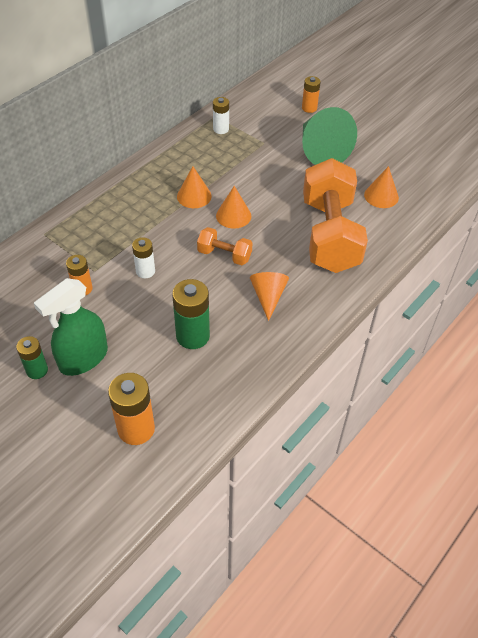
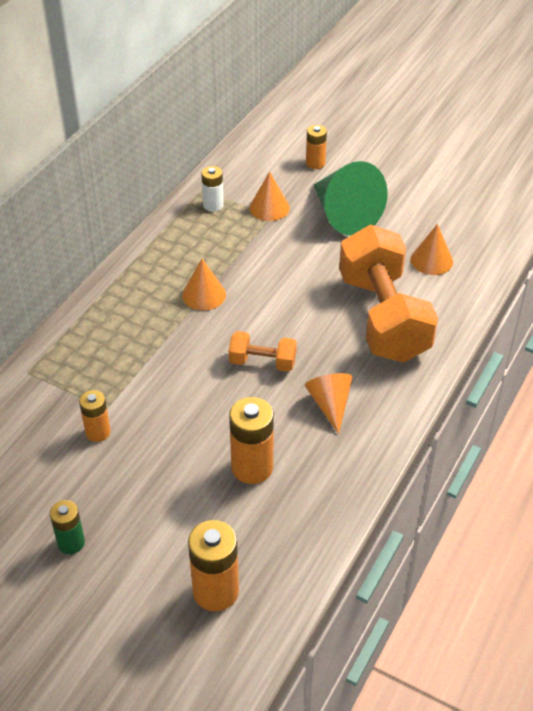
camera: 10 degrees left, 5 degrees down
(83, 358) = (125, 518): green spray bottle -> none
(145, 271) = (170, 398): white battery -> none
(193, 336) = (252, 467): green battery -> orange battery
(233, 215) = (260, 312): orange cone -> orange cone (269, 208)

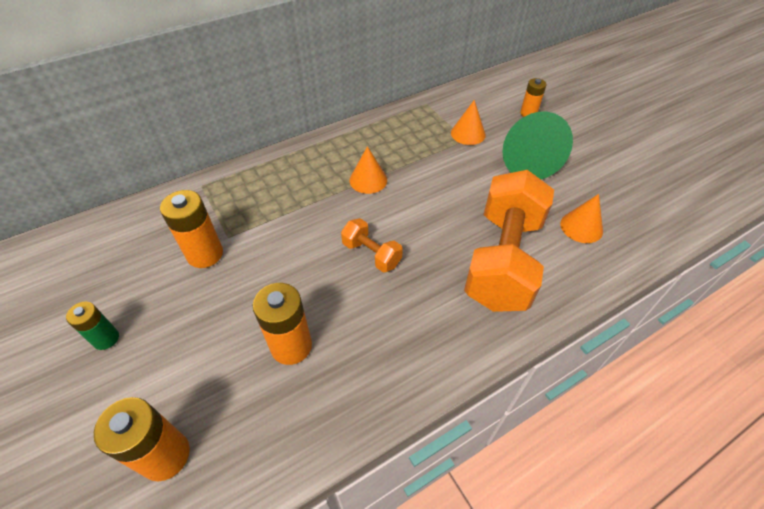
camera: 30 degrees right, 5 degrees up
(98, 432) = (205, 254): orange battery -> orange battery, size x1.63
(213, 205) = (426, 117): white battery -> none
(330, 405) = (400, 320): orange cone -> none

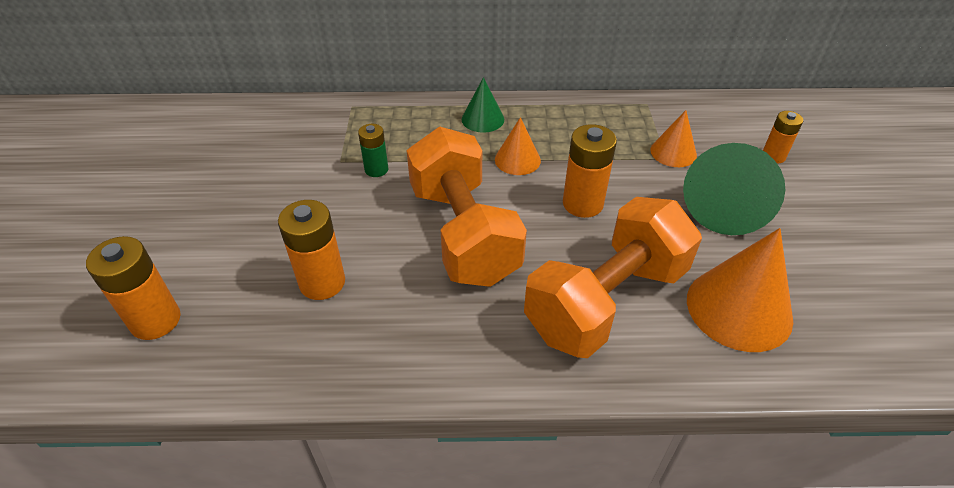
camera: 30 degrees right, 5 degrees down
(106, 338) = (181, 204): green battery -> green battery (376, 169)
(205, 254) = (309, 168): orange battery -> orange battery (582, 204)
(318, 157) = (483, 119): none -> green cone
(371, 254) = (464, 233): orange dumbbell -> orange dumbbell, size x2.20
(581, 227) = (739, 308): orange cone -> orange cone, size x1.78

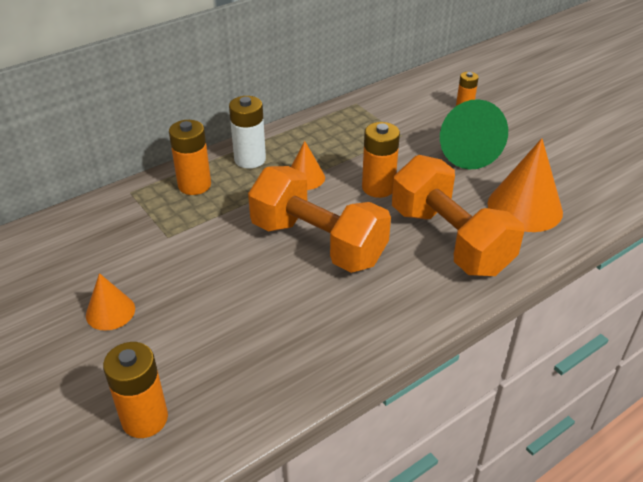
camera: 35 degrees left, 5 degrees down
(322, 282) = (250, 324): orange battery -> orange battery (194, 185)
(376, 169) = (205, 230): green battery -> none
(483, 119) = (250, 159): green cone -> white battery
(606, 301) = (450, 240): orange dumbbell -> orange dumbbell turned 45 degrees counterclockwise
(673, 152) = (403, 129): orange cone -> orange cone (110, 312)

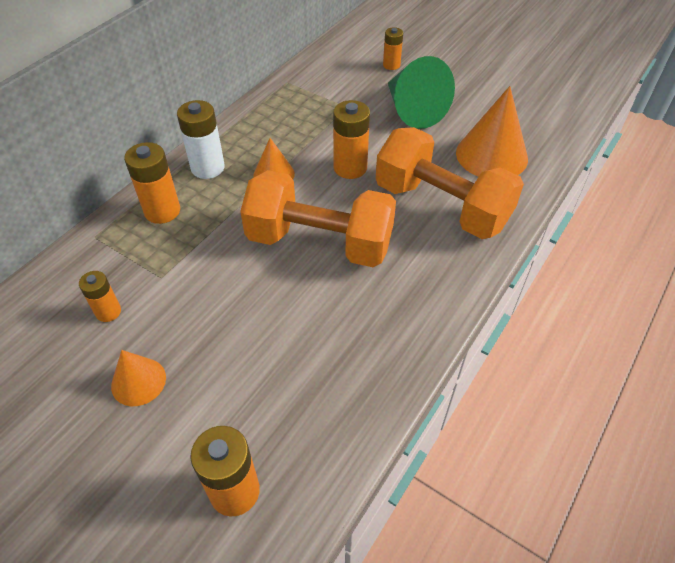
camera: 20 degrees left, 10 degrees up
(113, 252) = (108, 312): none -> orange battery

